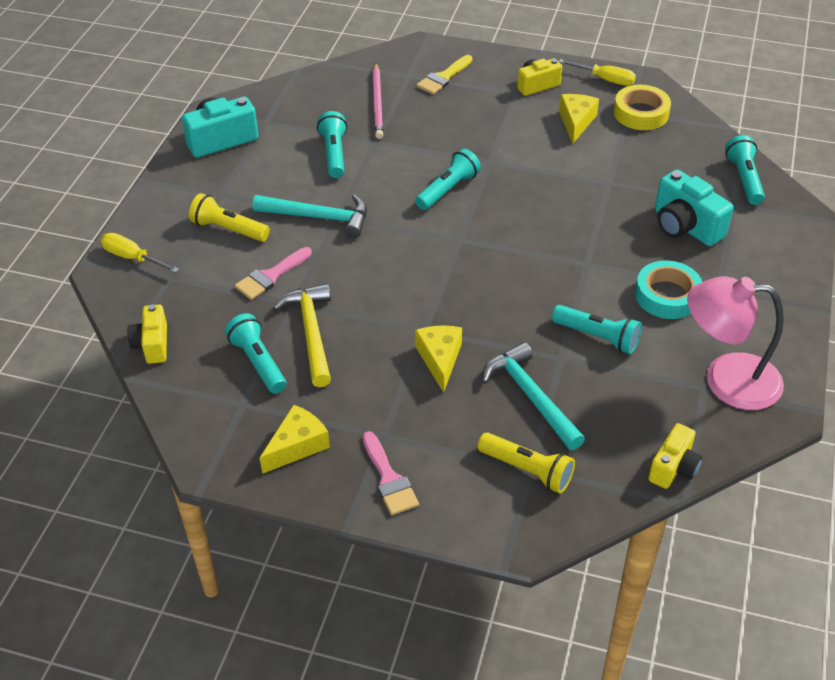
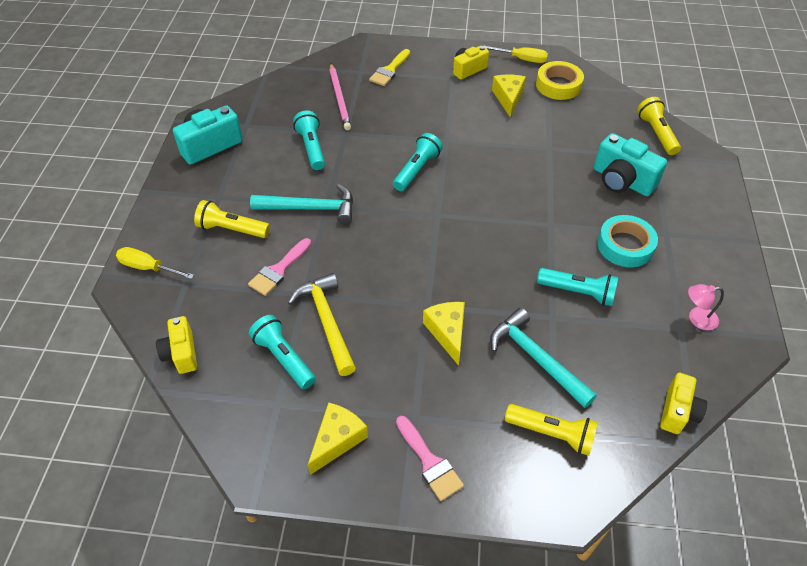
camera: 10 degrees left, 5 degrees up
(726, 380) = (697, 318): pink lamp -> pink lamp, size x0.44
(744, 179) = (656, 134): turquoise flashlight -> yellow flashlight

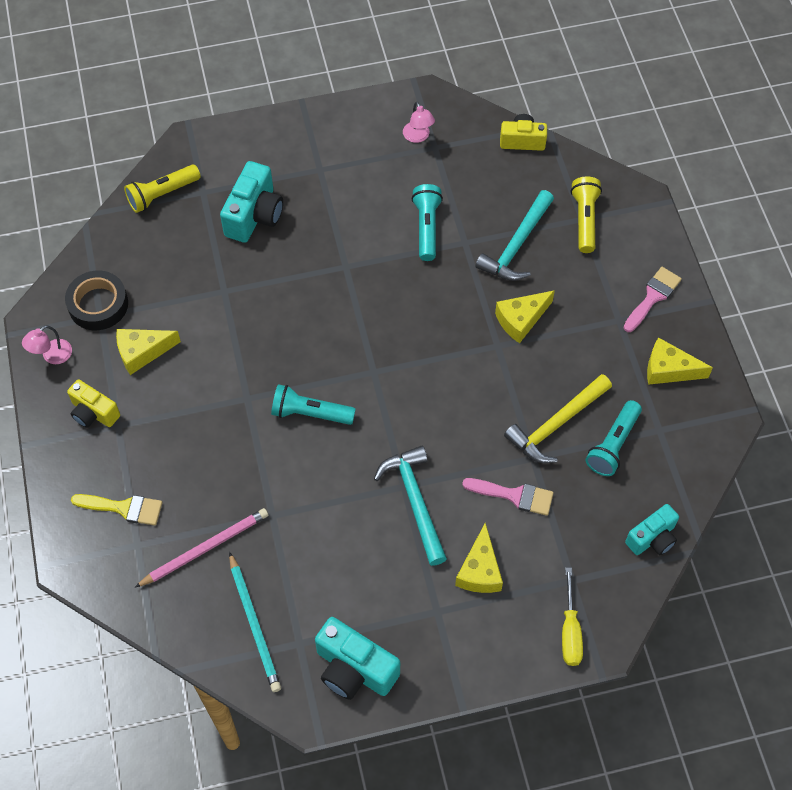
camera: 110 degrees left, 10 degrees up
(181, 353) = (652, 538): yellow camera -> turquoise camera
(232, 229) = (480, 570): yellow flashlight -> yellow cheese
(272, 109) = (254, 624): none -> turquoise pencil
(312, 148) = (314, 542): turquoise flashlight -> none
(522, 59) = (52, 356): yellow screwdriver -> pink lamp
(558, 85) = (98, 304): yellow tape -> black tape
(625, 245) = (350, 200): turquoise tape -> none

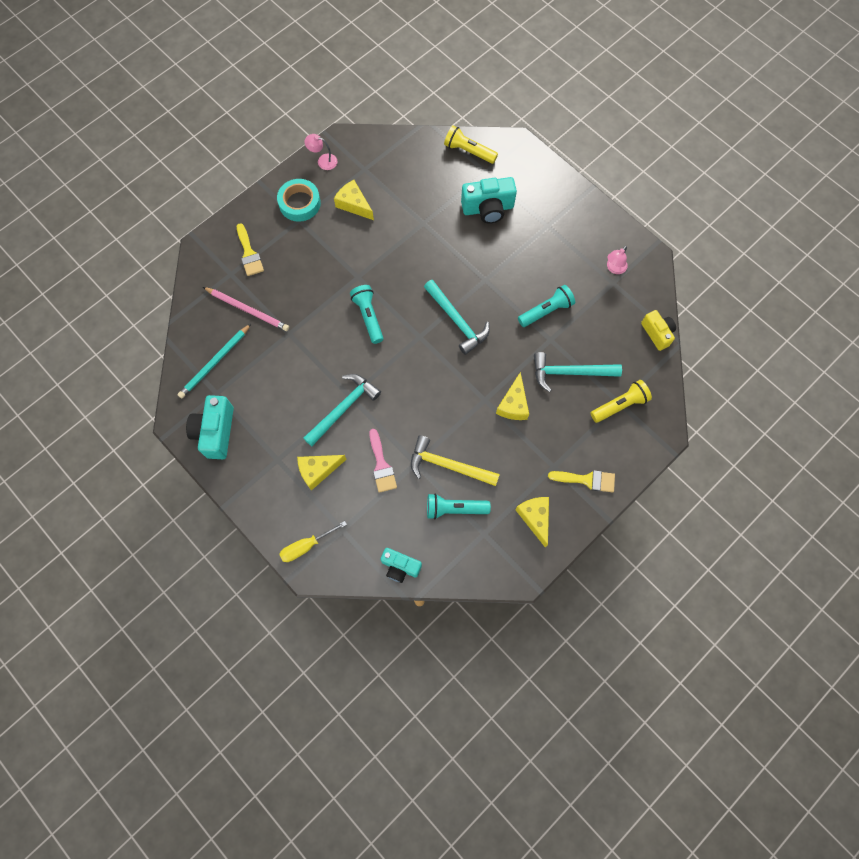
camera: 60 degrees right, 10 degrees up
(94, 413) = (299, 203): yellow camera -> turquoise tape
(98, 304) = (371, 163): black tape -> none
(379, 322) = (457, 321): none -> turquoise hammer
(521, 320) = (513, 404): yellow cheese -> yellow cheese turned 105 degrees counterclockwise
(653, 297) = (586, 480): pink brush -> yellow brush

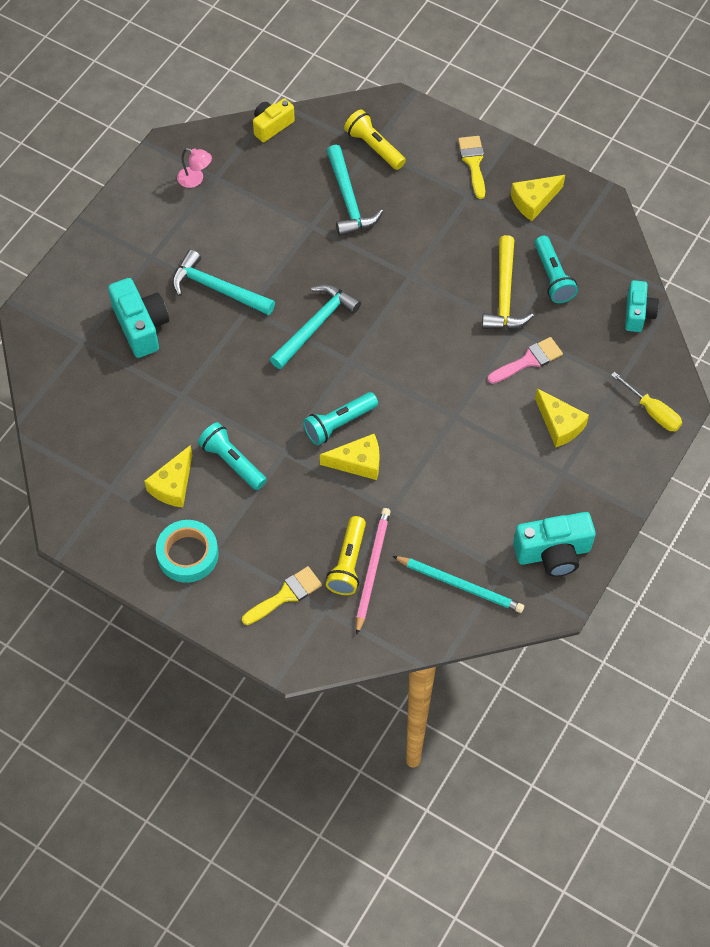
camera: 105 degrees left, 10 degrees down
(323, 161) = (109, 544): pink lamp -> none
(343, 408) = (472, 418): turquoise hammer -> turquoise hammer (217, 288)
(469, 151) = (53, 367): yellow flashlight -> yellow flashlight (348, 563)
(513, 404) = (407, 246): yellow cheese -> yellow cheese (358, 462)
(546, 311) = (274, 237): turquoise flashlight -> turquoise flashlight (232, 462)

